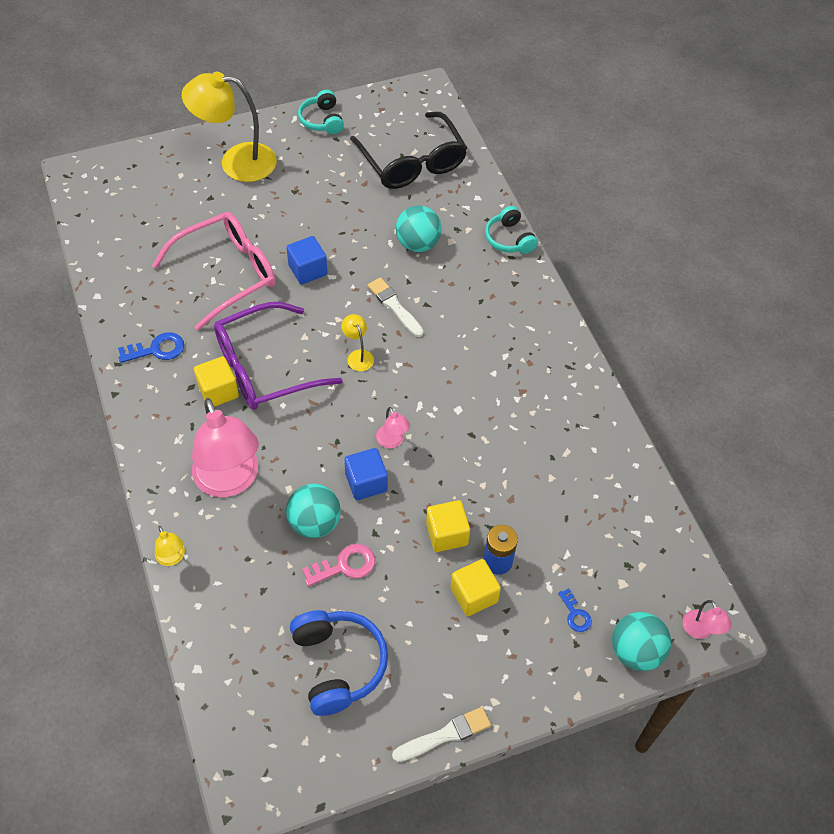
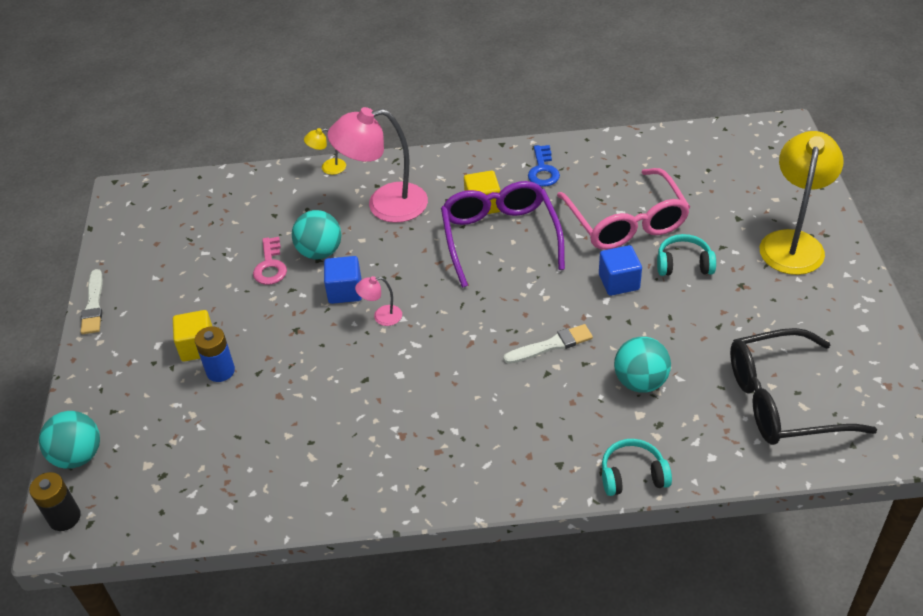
camera: 110 degrees right, 10 degrees down
(322, 120) = (865, 324): turquoise headphones -> turquoise headphones (684, 264)
(338, 664) = (188, 250): blue headphones -> none
(358, 356) = (493, 306): yellow lamp -> none
(447, 534) = (266, 339): yellow cube -> none
(575, 614) = (139, 418): blue key -> none
(700, 631) = (64, 517): pink lamp -> black battery

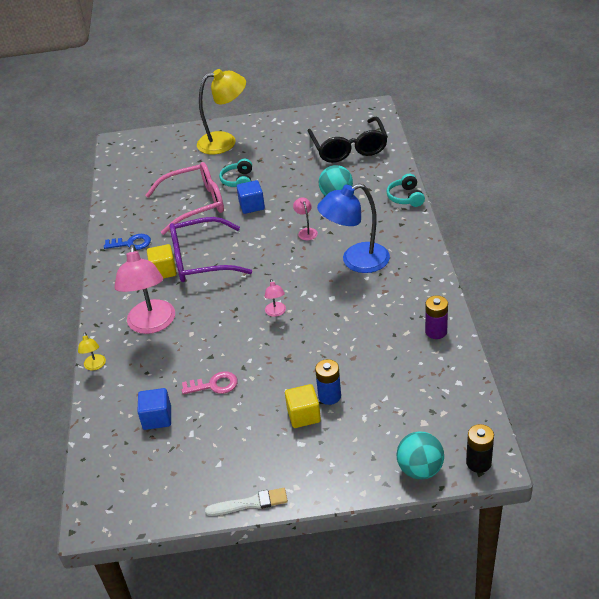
camera: 90 degrees left, 5 degrees down
(304, 492) = (436, 331): none -> purple battery
(320, 252) = (202, 356): turquoise ball -> none
(345, 291) = (248, 335): blue cube -> blue cube (157, 418)
(473, 403) = (356, 261): none -> blue lamp
(551, 345) = (306, 231): white brush -> pink lamp
(793, 242) = (225, 141): yellow lamp -> yellow lamp turned 150 degrees clockwise

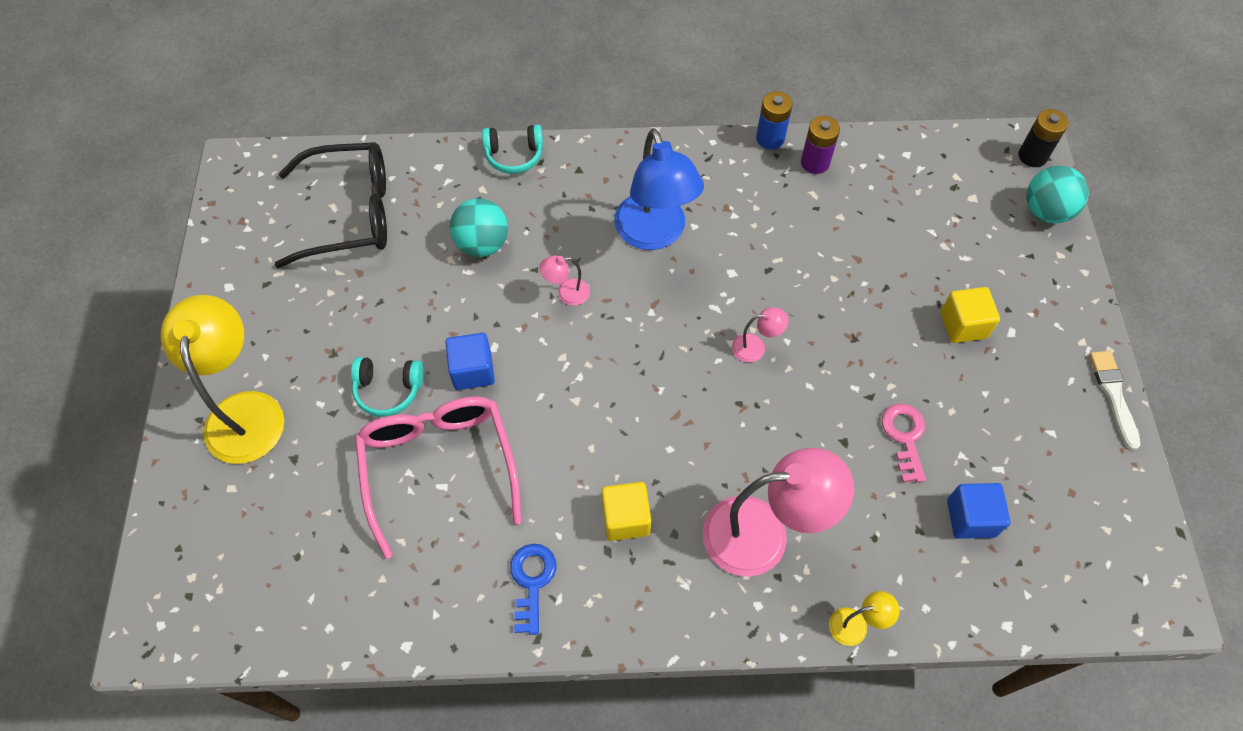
camera: 90 degrees left, 20 degrees up
(201, 260) = (607, 456): purple glasses -> none
(329, 396) = (928, 292): blue battery -> blue battery (770, 138)

